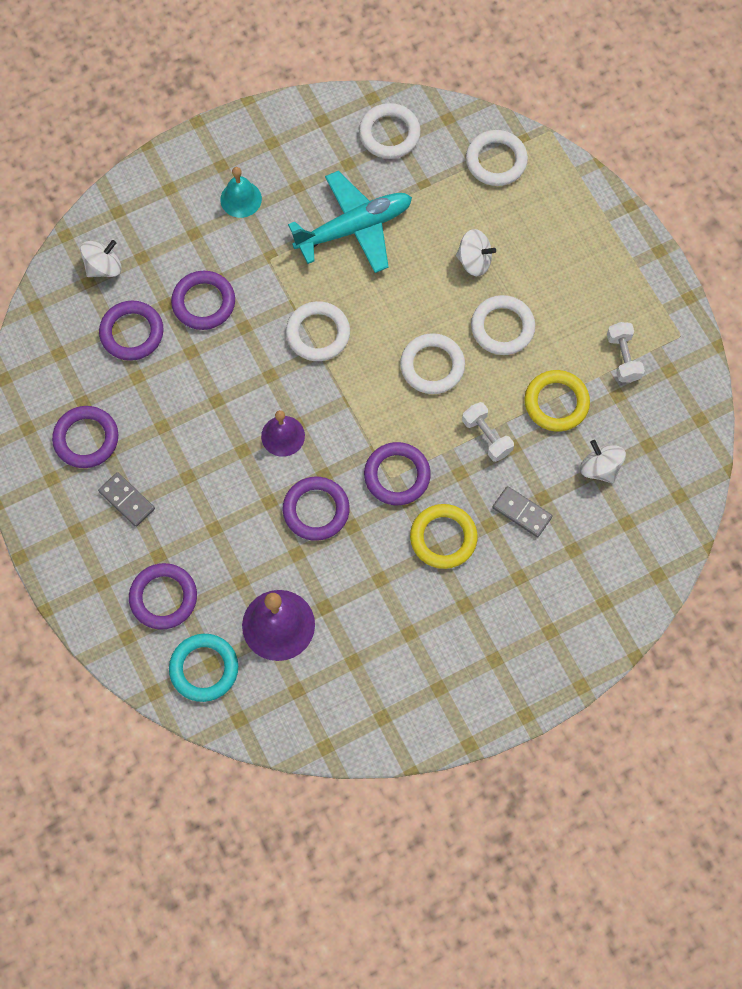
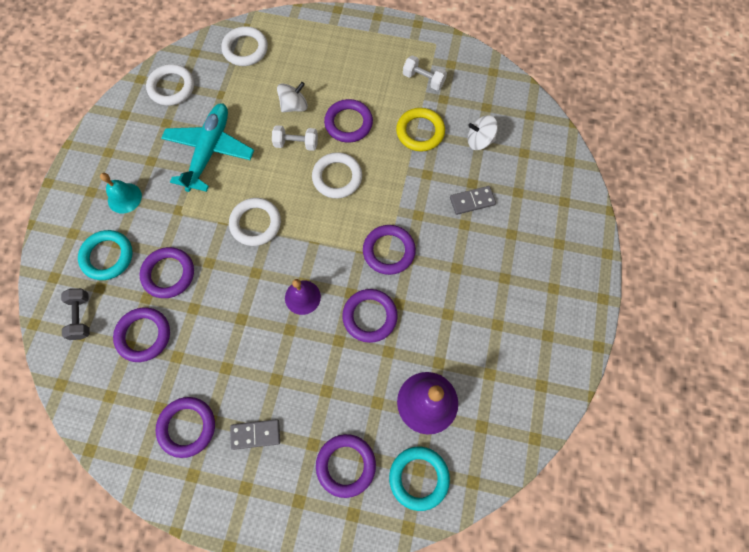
camera: 50 degrees left, 0 degrees up
(104, 267) = (81, 317): white spinning top -> grey dumbbell
(174, 237) = (107, 256): none -> turquoise ring
(443, 538) = (451, 256): yellow ring -> none
(486, 437) = (408, 183): white dumbbell -> white dumbbell (296, 144)
(502, 327) = (348, 123): white ring -> purple ring

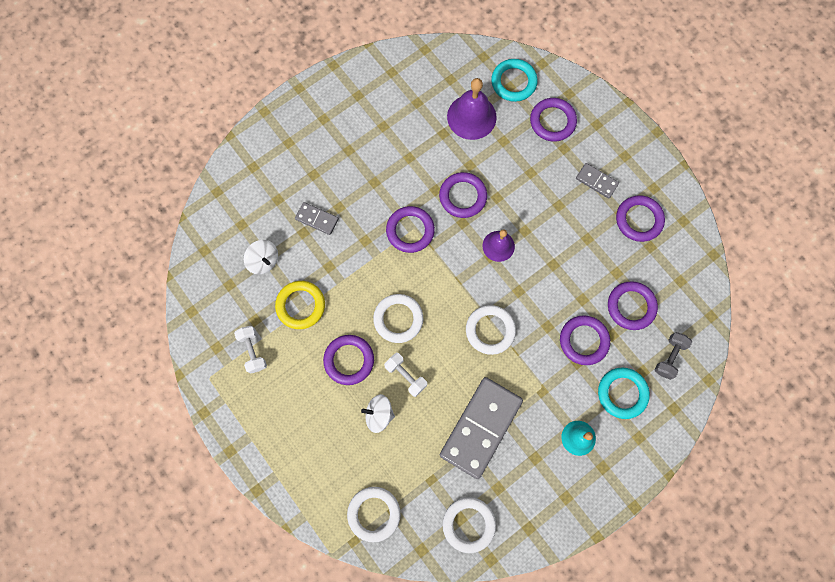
camera: 140 degrees left, 5 degrees up
(209, 151) = (480, 427): turquoise plane -> grey domino

